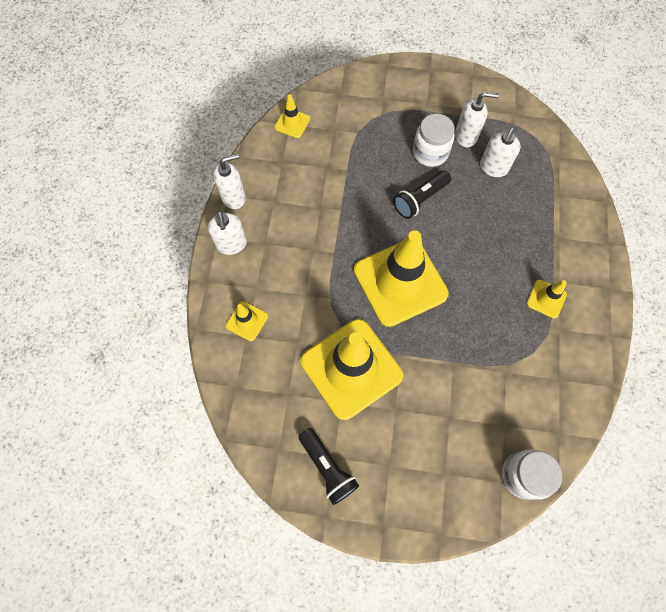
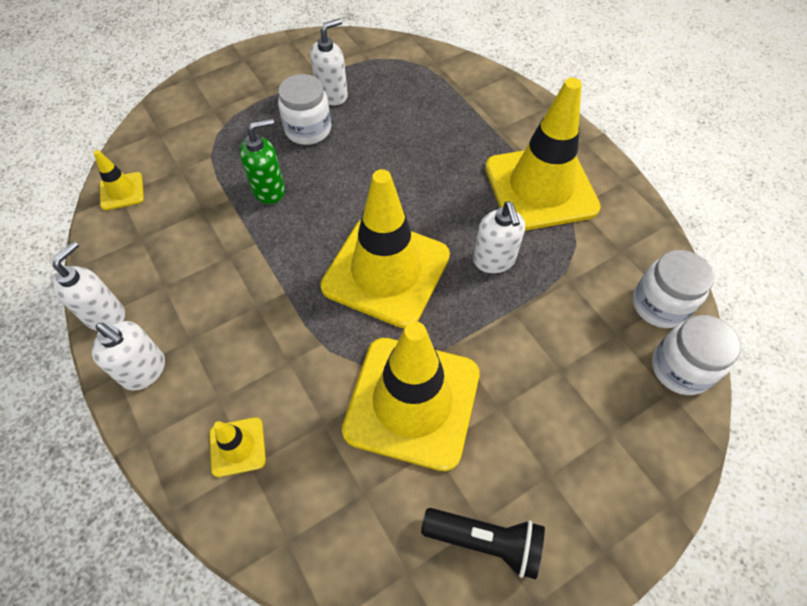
camera: 40 degrees left, 10 degrees down
(374, 180) = (269, 190): none -> green soap dispenser
(420, 199) = (336, 178): black flashlight -> none
(493, 168) = (384, 106): white soap dispenser -> white soap dispenser (494, 260)
(546, 299) = (540, 188): yellow traffic cone -> yellow traffic cone, size x2.33
(549, 430) = (659, 305): none -> white jar

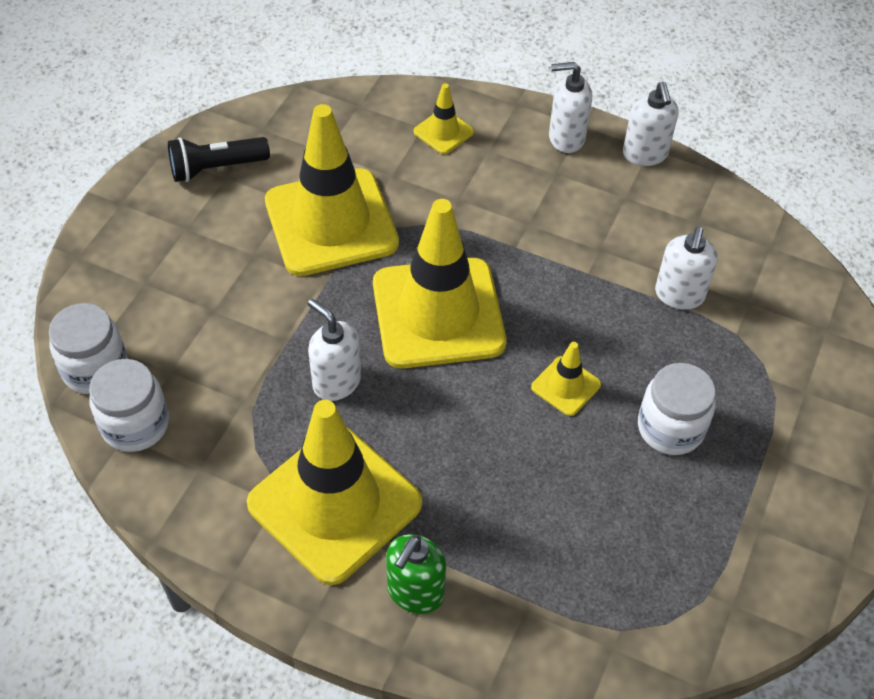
camera: 145 degrees right, 5 degrees down
(122, 191) = (772, 250): yellow traffic cone -> yellow traffic cone (566, 386)
(269, 190) = (633, 331): green soap dispenser -> green soap dispenser (415, 592)
(332, 95) = (695, 498): white soap dispenser -> white soap dispenser (679, 295)

